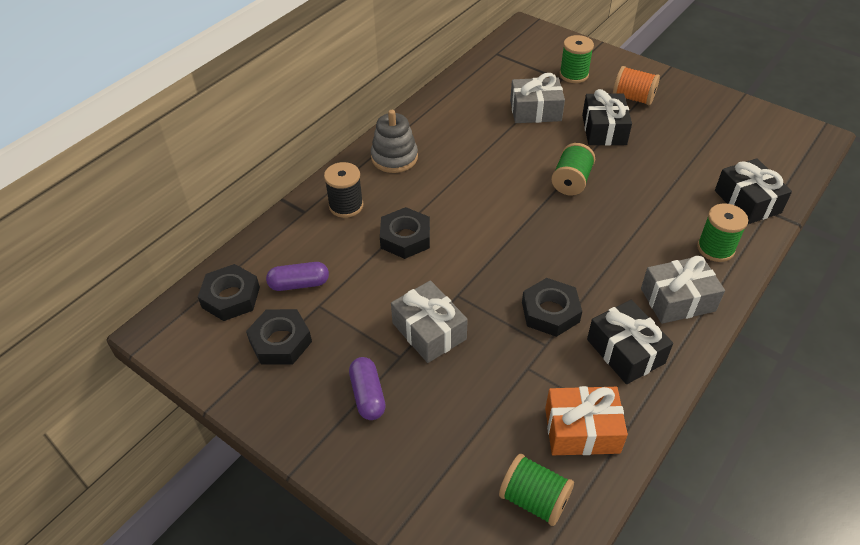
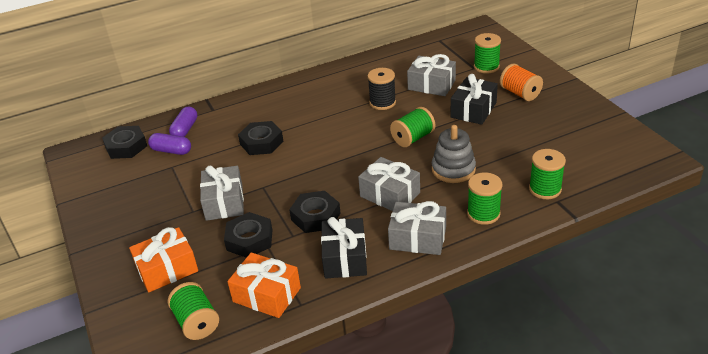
camera: 30 degrees right, 10 degrees down
(280, 341) = (131, 180): black nut -> black nut (249, 240)
(346, 206) = (241, 113): black spool -> black spool (382, 103)
(367, 395) = (153, 226): purple capsule -> purple capsule (185, 129)
(394, 158) = (300, 92): grey stacking toy -> grey stacking toy (453, 169)
(437, 445) = (167, 269): none -> orange gift
(606, 258) = (390, 195): none -> grey gift
(747, 201) = (545, 189): black gift -> green spool

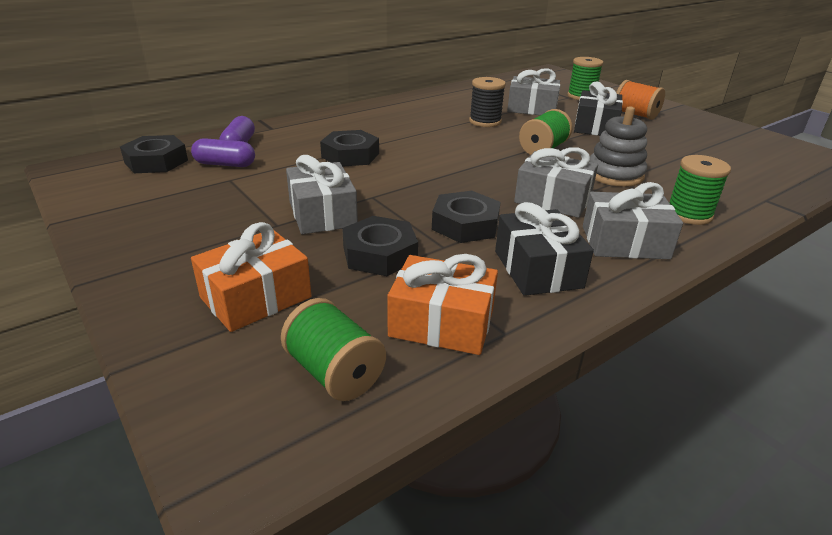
camera: 15 degrees left, 5 degrees down
(545, 189) = (741, 189): green spool -> none

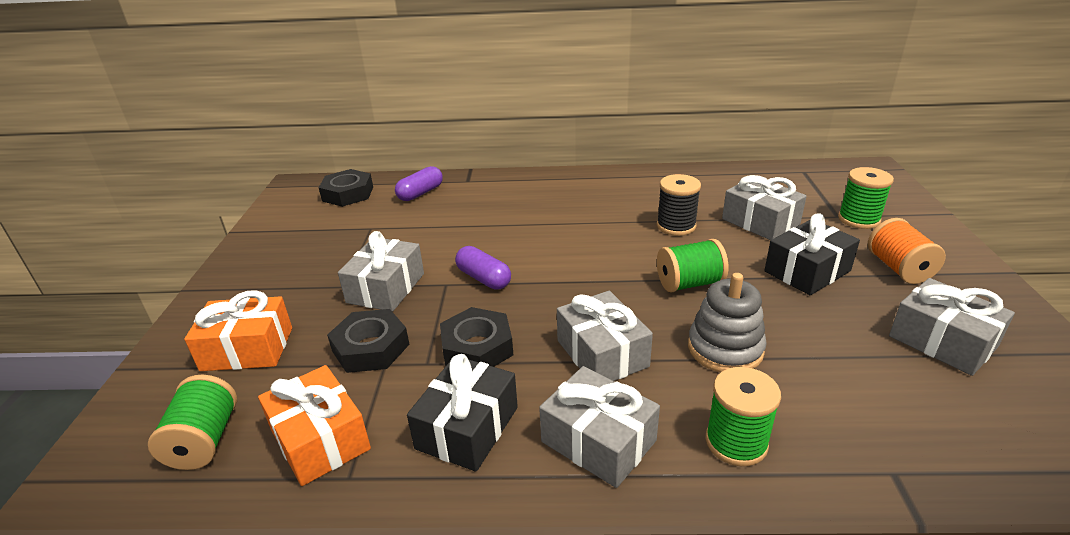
camera: 40 degrees right, 0 degrees up
(225, 164) = (386, 211): purple capsule -> purple capsule (483, 278)
(350, 155) = (489, 231): black nut -> none
(701, 140) = (942, 341): none -> grey gift

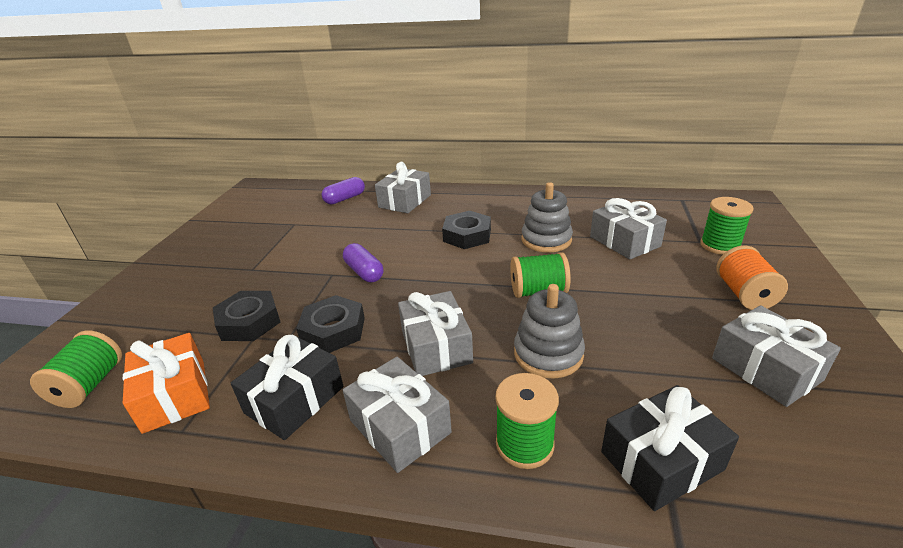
camera: 10 degrees right, 0 degrees up
(247, 349) = (157, 313): orange gift -> none
(348, 194) = (289, 196): black nut -> black nut (467, 235)
(386, 288) = (283, 273): grey gift -> grey gift (405, 201)
(676, 226) = (546, 240): black spool -> grey stacking toy
(807, 271) = (652, 289): black gift -> black gift (661, 460)

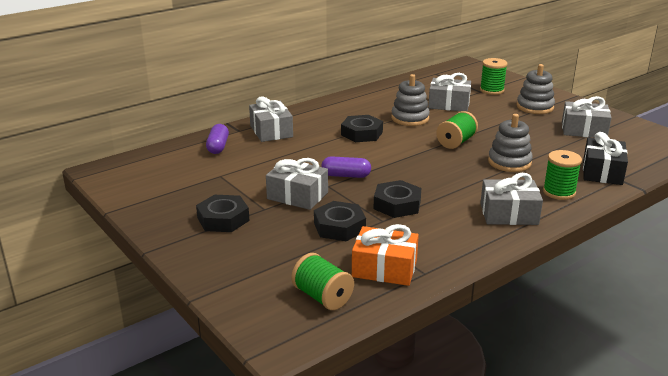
camera: 50 degrees left, 5 degrees down
(215, 262) = (223, 219): none -> black nut
(294, 400) = (447, 234): black gift -> none
(436, 346) = (460, 184): grey gift -> grey gift (297, 195)
(744, 294) = (535, 107): orange spool -> grey stacking toy

